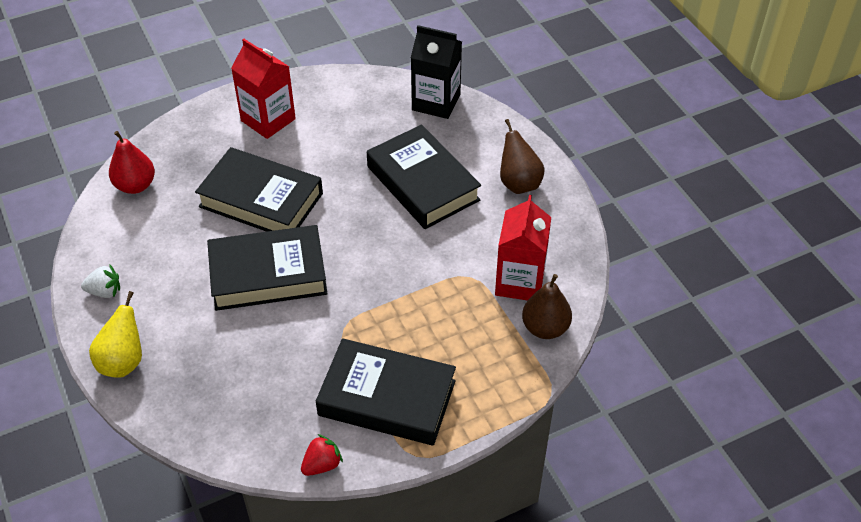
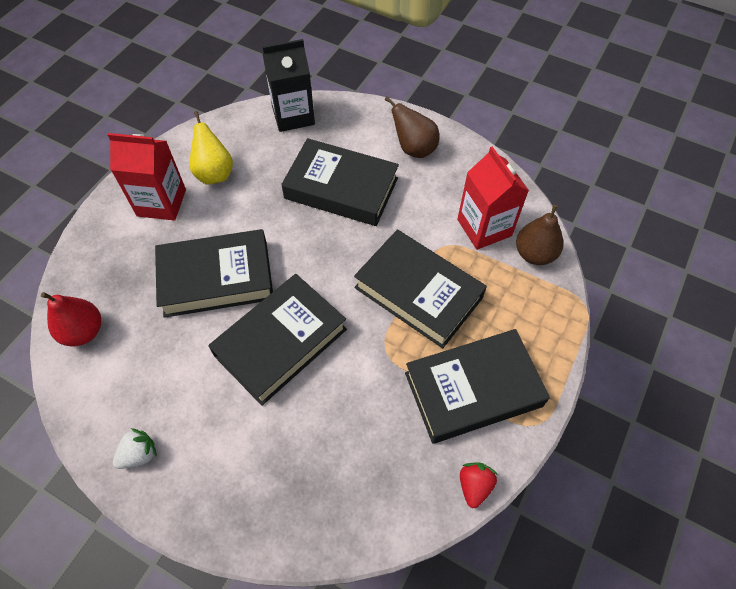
camera: 35 degrees left, 10 degrees up
(123, 362) = (216, 512): yellow pear -> yellow pear (214, 173)
(411, 300) = (418, 292): none -> black book

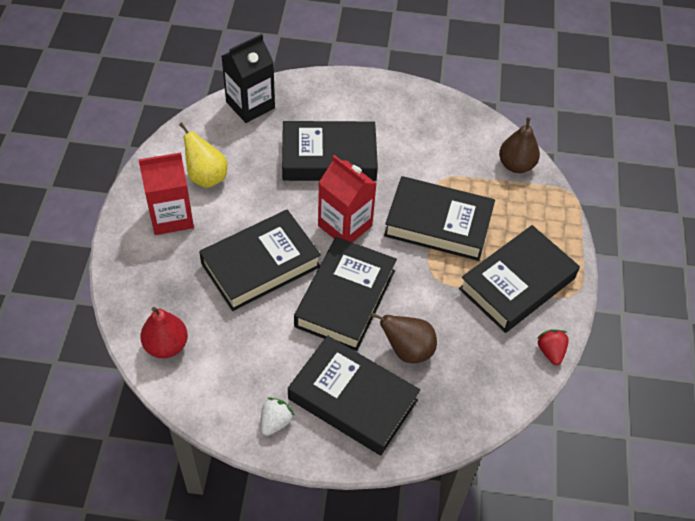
camera: 25 degrees left, 5 degrees down
(229, 459) = (352, 399): none -> black book
(414, 149) = (374, 105): brown pear -> brown pear (407, 350)
(484, 227) = (466, 155): red carton -> red carton (345, 226)

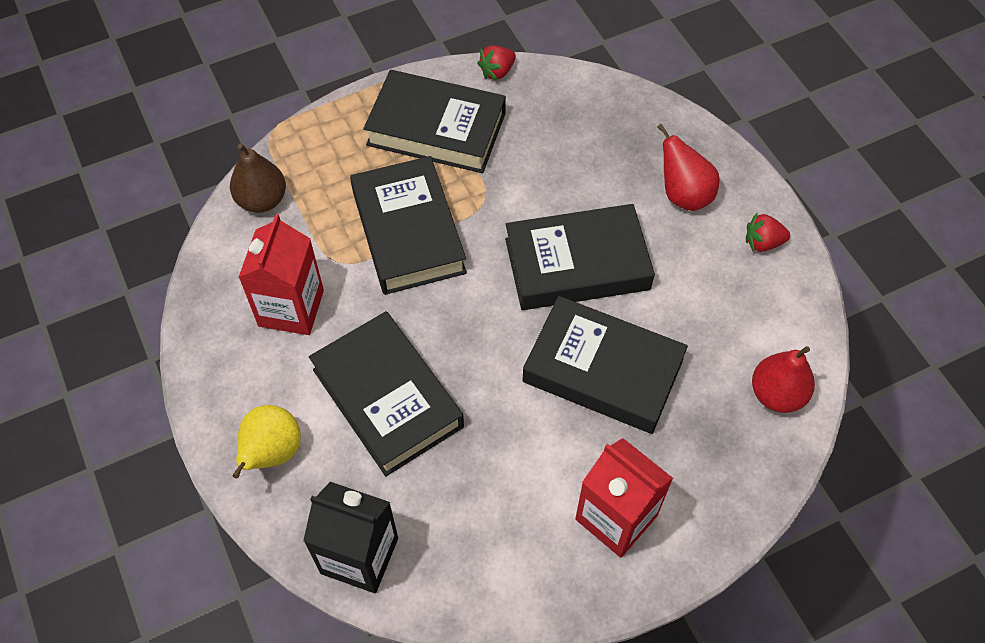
camera: 120 degrees left, 5 degrees up
(206, 177) = (525, 521): yellow pear -> yellow pear (272, 453)
(275, 422) = (762, 242): white strawberry -> red strawberry
(345, 226) = (481, 319): red carton -> red carton (291, 308)
(352, 399) = (683, 195): black book -> red pear
(407, 350) = (592, 179): brown pear -> none

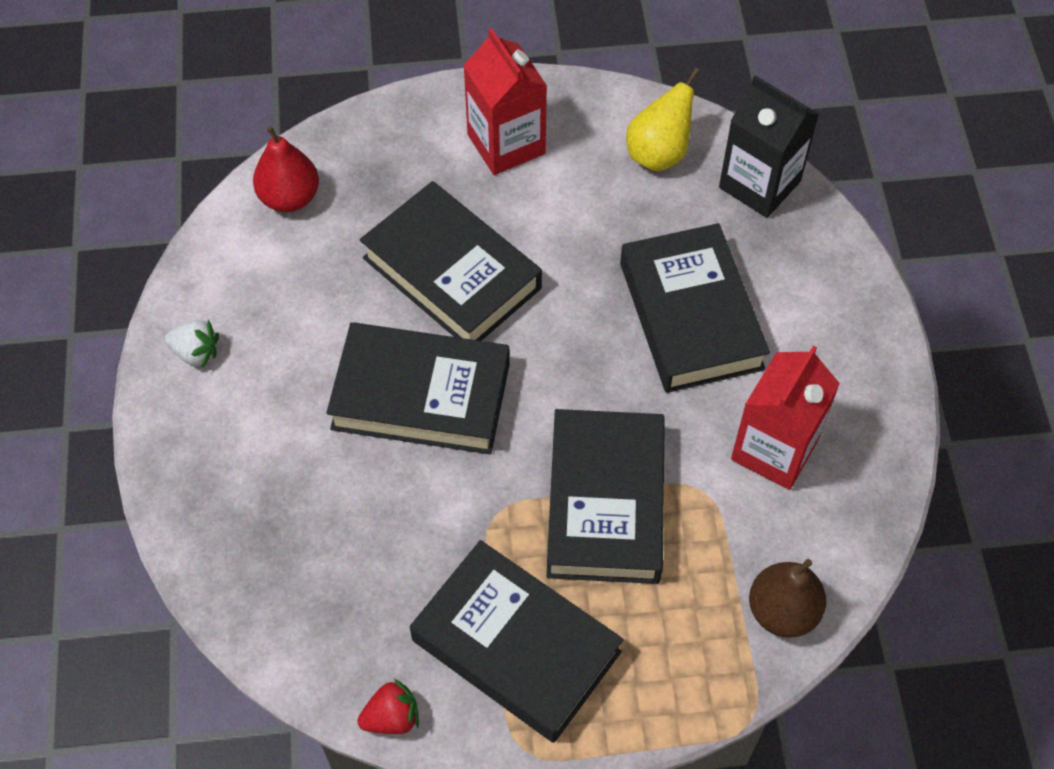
camera: 160 degrees left, 0 degrees up
(272, 453) = (827, 299): yellow pear -> yellow pear (659, 153)
(683, 195) = (248, 441): red pear -> none
(762, 242) = (196, 352): red strawberry -> white strawberry

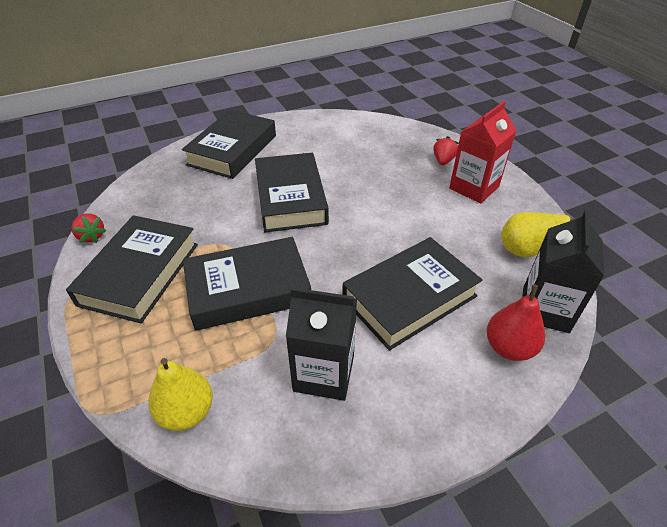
camera: 70 degrees right, 15 degrees down
(196, 352) = (282, 128): white strawberry -> none
(289, 197) = (383, 130): red pear -> red pear (509, 347)
(421, 151) = (443, 161): none -> red strawberry
(452, 273) = (374, 189): black book -> black book (232, 150)
(774, 449) = (324, 373): red carton -> black carton
(782, 611) = (186, 412): brown pear -> yellow pear

